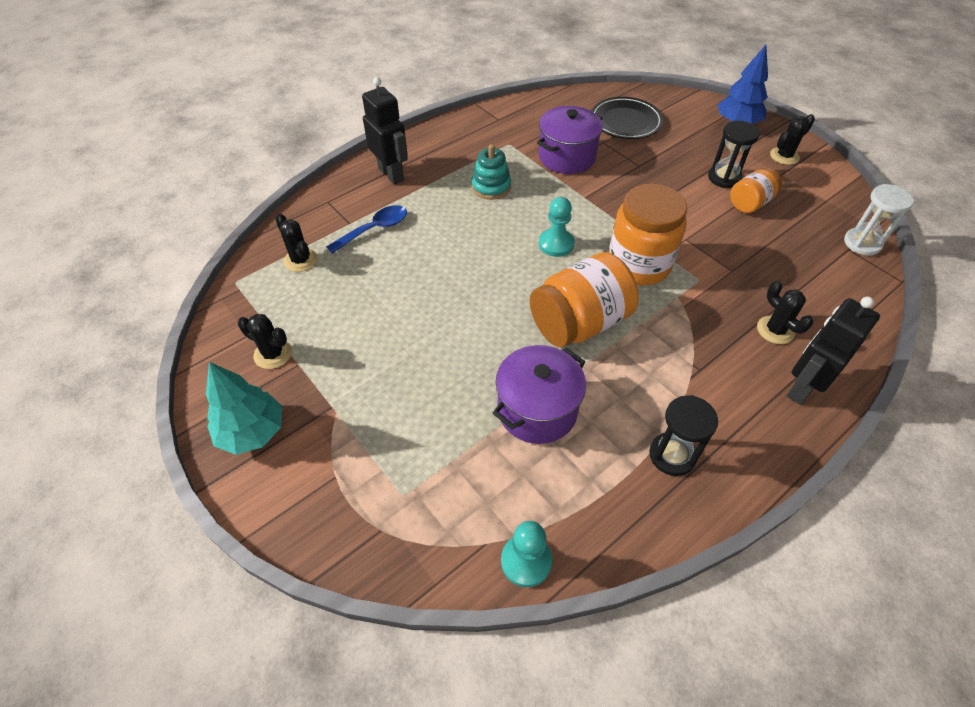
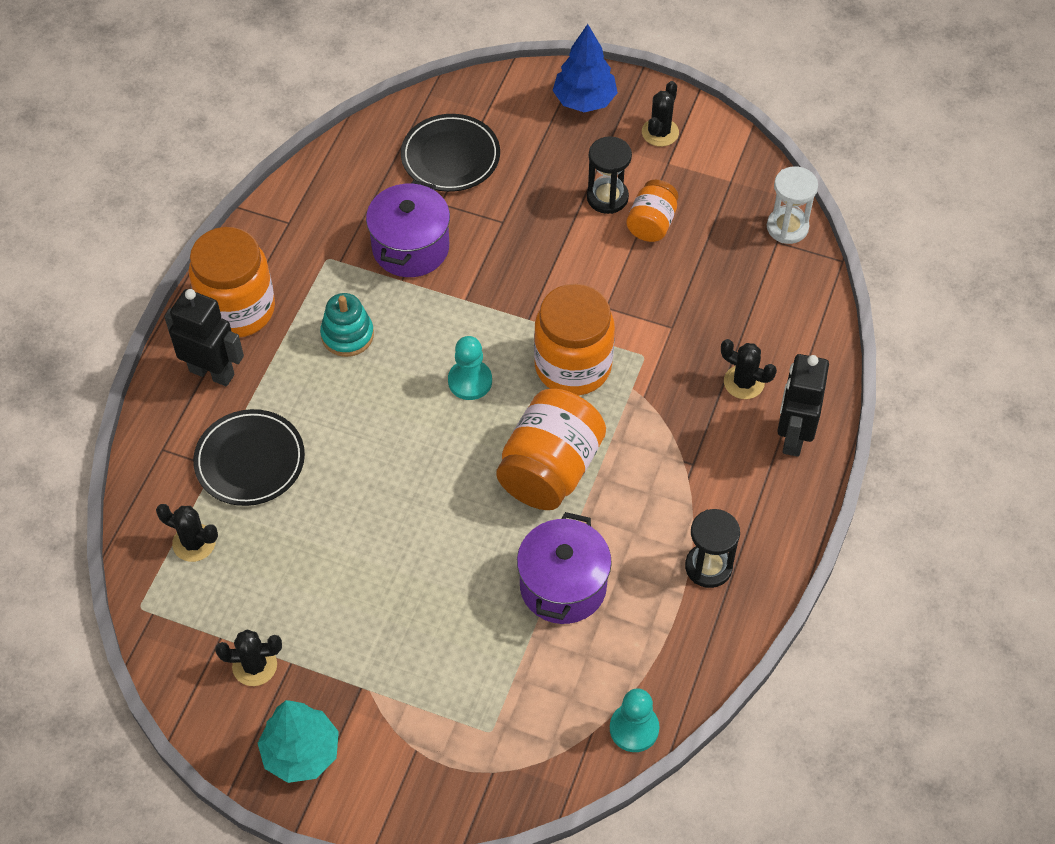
camera: 30 degrees left, 5 degrees up
(374, 229) = (250, 461): blue spoon -> black plate
(433, 149) = (237, 309): none -> orange jar

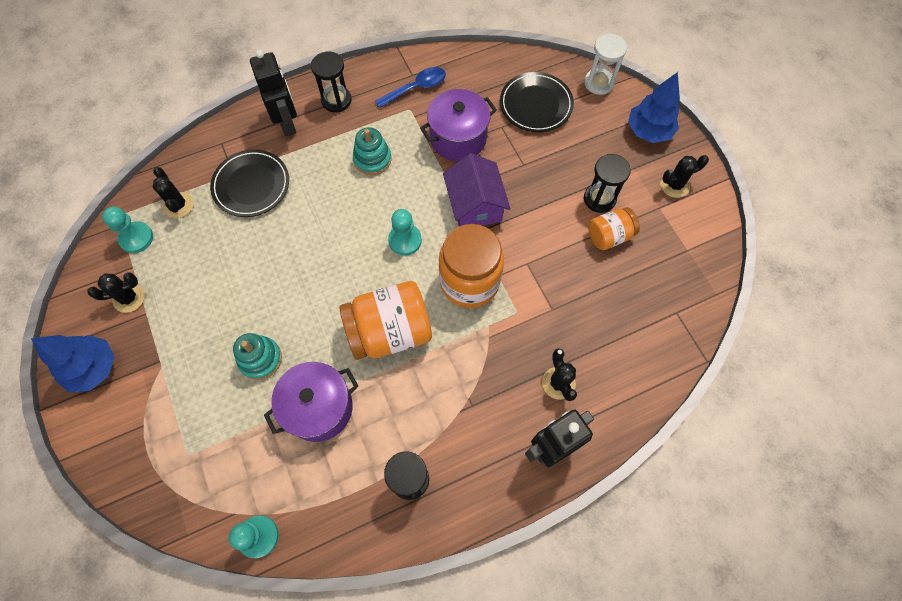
camera: 45 degrees right, 10 degrees up
(188, 610) = (136, 238): none -> turquoise pawn
(237, 309) = (336, 100): orange jar -> black hourglass
(254, 666) = (129, 298): black cactus -> black cactus turned 60 degrees counterclockwise
(301, 753) = (93, 368): turquoise tree -> blue tree
(309, 232) = (416, 88): none -> blue spoon
(458, 597) = (260, 359): none -> turquoise stacking toy
(500, 296) = (475, 205): none -> purple house
(787, 227) = (693, 309): white hourglass -> white hourglass (599, 83)

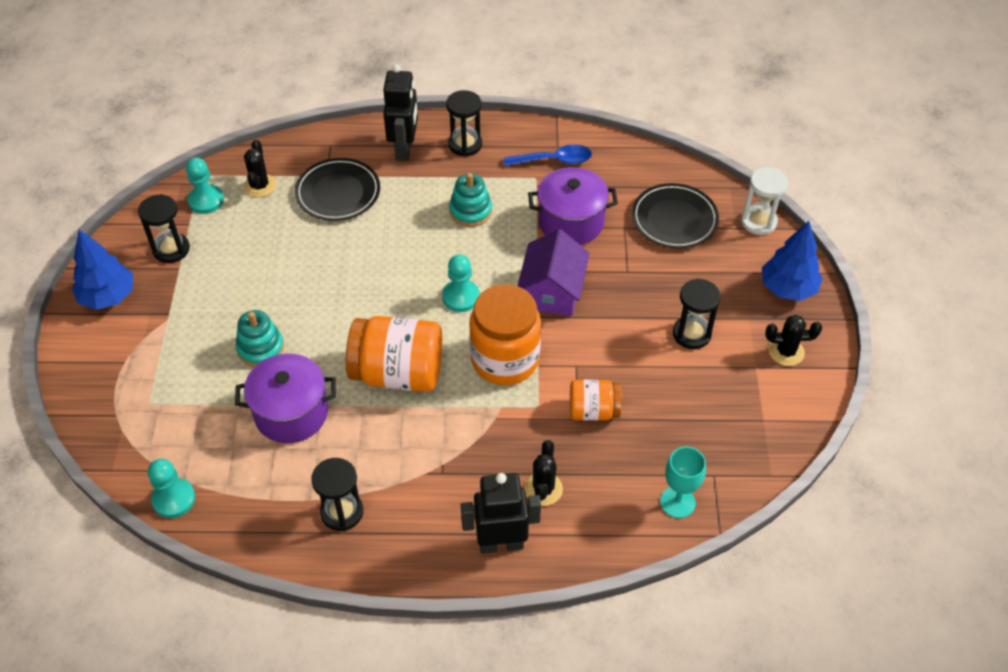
camera: 25 degrees right, 15 degrees down
(129, 298) = (171, 249): black cactus -> black hourglass
(609, 236) = (681, 373): orange jar -> orange jar (593, 411)
(663, 347) = (677, 502): none -> turquoise goblet

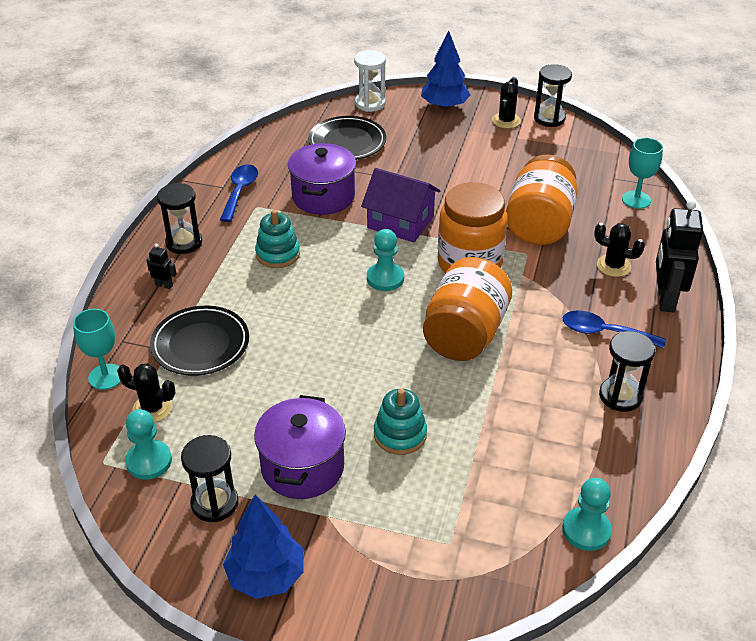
camera: 75 degrees left, 10 degrees down
(288, 149) = (106, 377): none -> turquoise goblet
(291, 413) = (494, 419): purple pot -> purple pot (302, 467)
(404, 149) = (164, 285): black robot -> black robot, size x0.44
(431, 490) = (604, 332): none -> blue spoon
(593, 411) = (539, 224): orange jar -> orange jar, size x1.78
(691, 334) = (474, 159): black hourglass -> black hourglass (549, 118)

